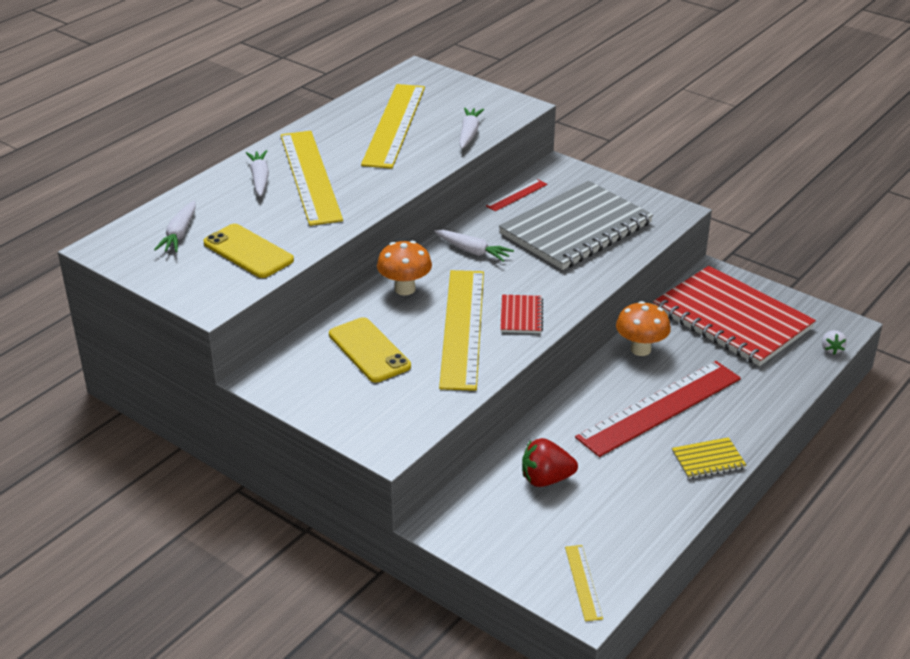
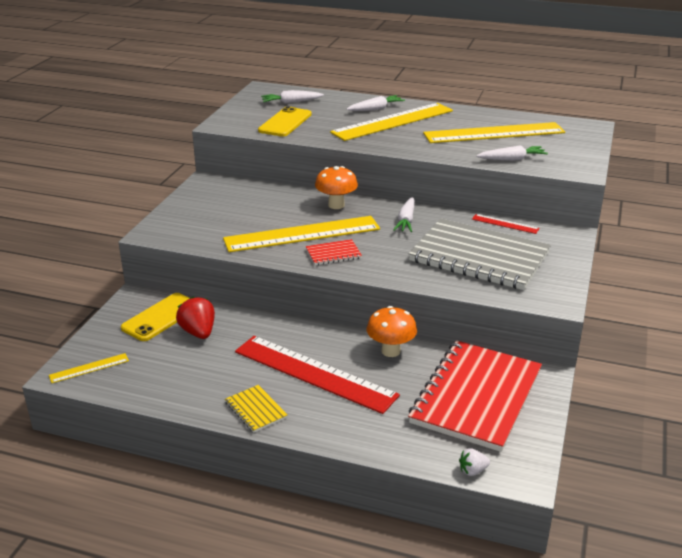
camera: 70 degrees right, 5 degrees down
(369, 350) = (255, 207): yellow phone -> yellow phone (161, 317)

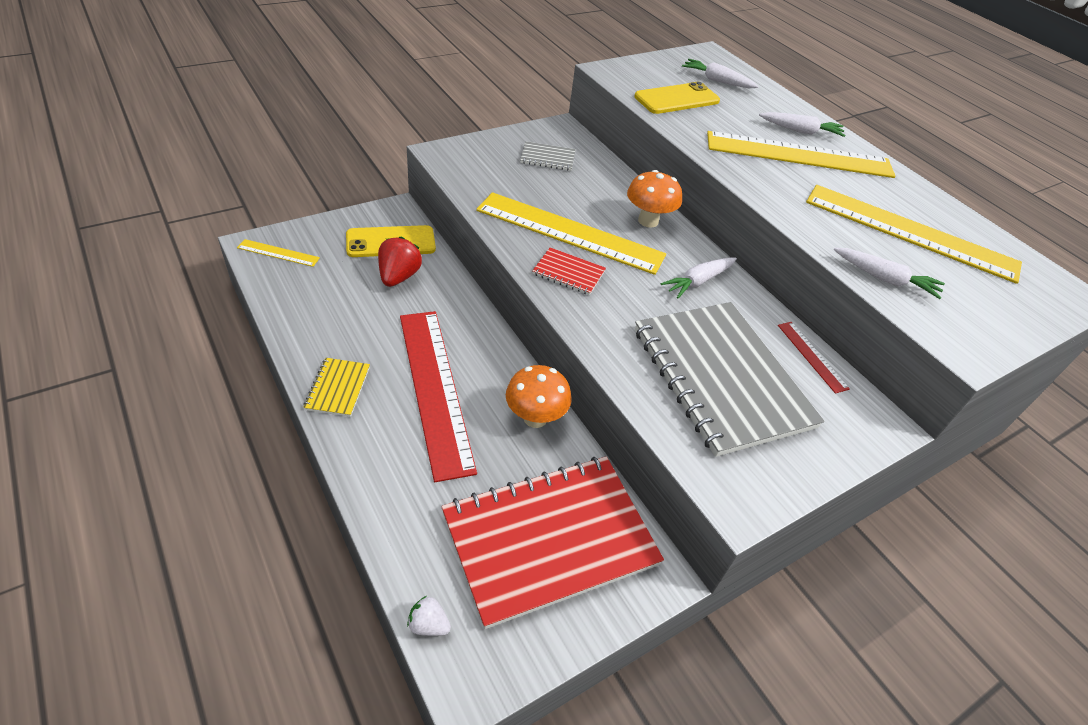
camera: 35 degrees right, 15 degrees up
(225, 202) = (547, 158): none -> grey notebook

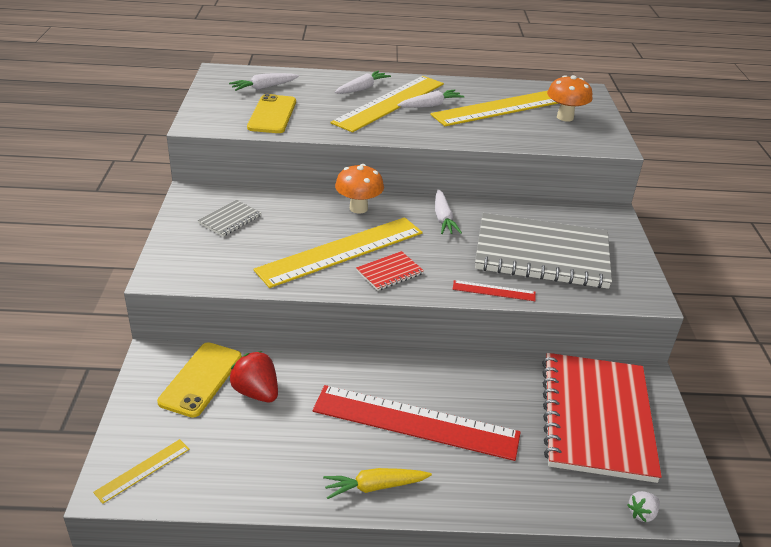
camera: 55 degrees left, 10 degrees down
(338, 388) = (374, 487): yellow notebook -> yellow carrot
(535, 418) = (481, 377): orange mushroom -> orange mushroom (565, 117)
(811, 356) = (543, 209): red ruler -> red ruler (494, 291)
(885, 279) = (538, 138): white carrot -> white carrot (430, 105)

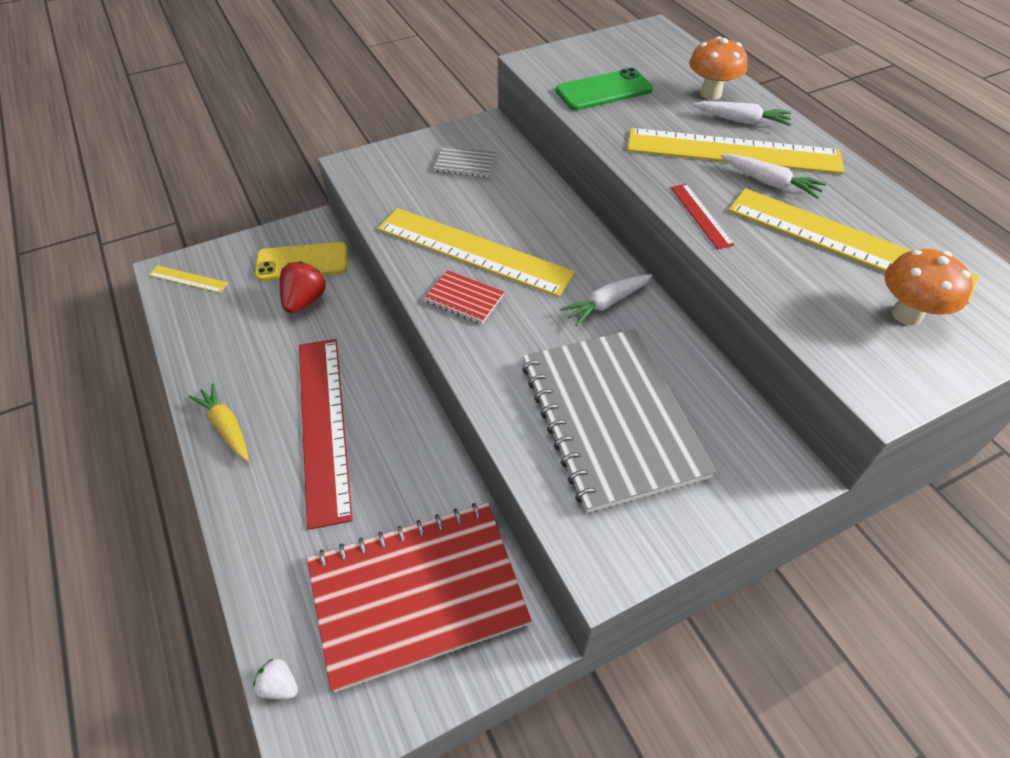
camera: 65 degrees right, 15 degrees up
(264, 87) = (655, 64): white carrot -> none
(272, 114) = (603, 90): yellow phone -> green phone
(358, 208) = (563, 233): orange mushroom -> orange mushroom (710, 94)
(494, 291) = (494, 395): red ruler -> red ruler (700, 215)

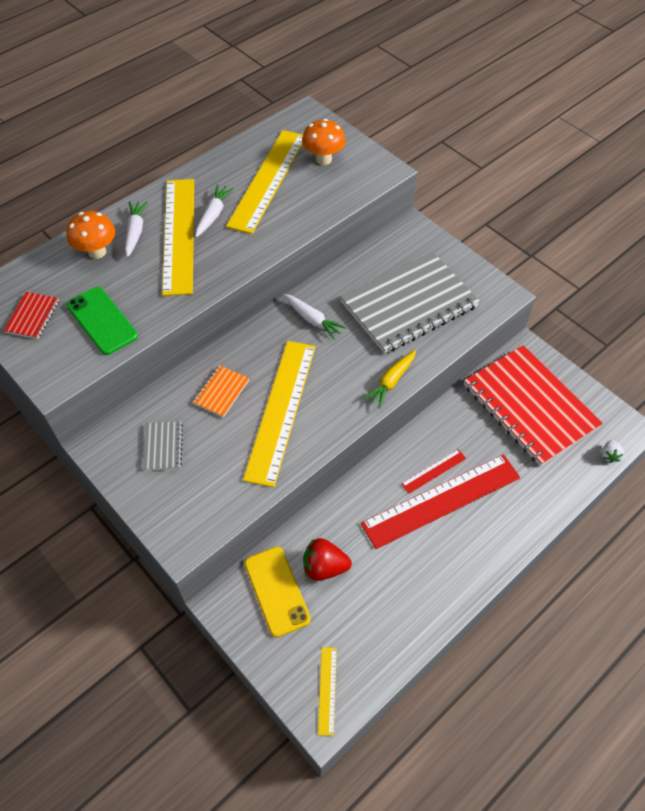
camera: 105 degrees left, 5 degrees up
(226, 426) = (468, 568): yellow carrot -> yellow carrot (391, 382)
(464, 298) = (335, 403): red notebook -> red notebook (32, 316)
(517, 209) = (221, 392): none -> orange notebook
(700, 215) = (260, 247): red ruler -> red ruler (434, 471)

